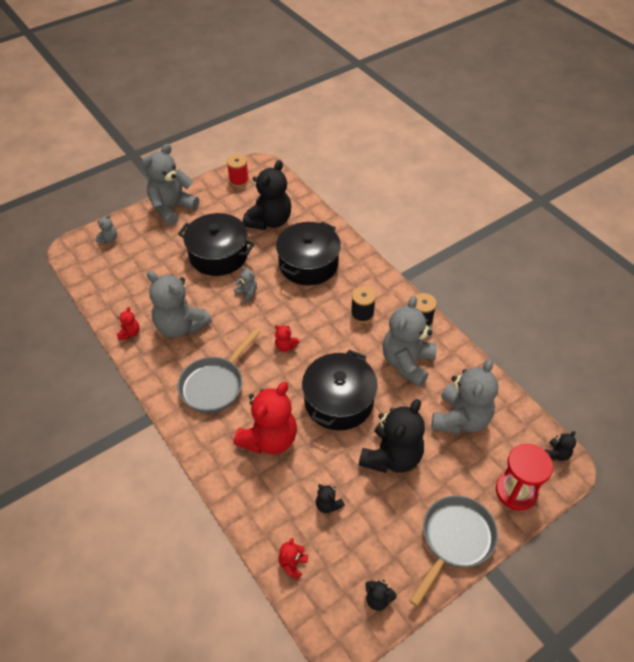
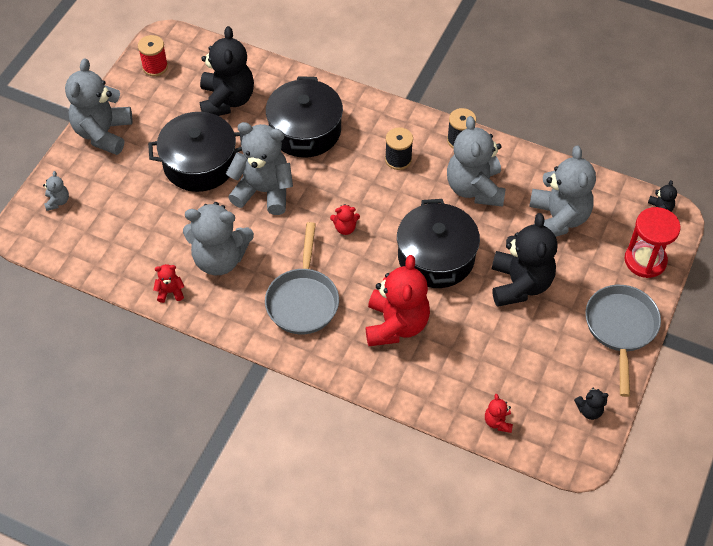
camera: 30 degrees left, 5 degrees up
(130, 333) = (170, 292): red teddy bear -> red teddy bear turned 75 degrees counterclockwise
(247, 293) = (264, 191): grey teddy bear -> grey teddy bear, size x2.32
(328, 505) = (493, 356): black teddy bear -> none

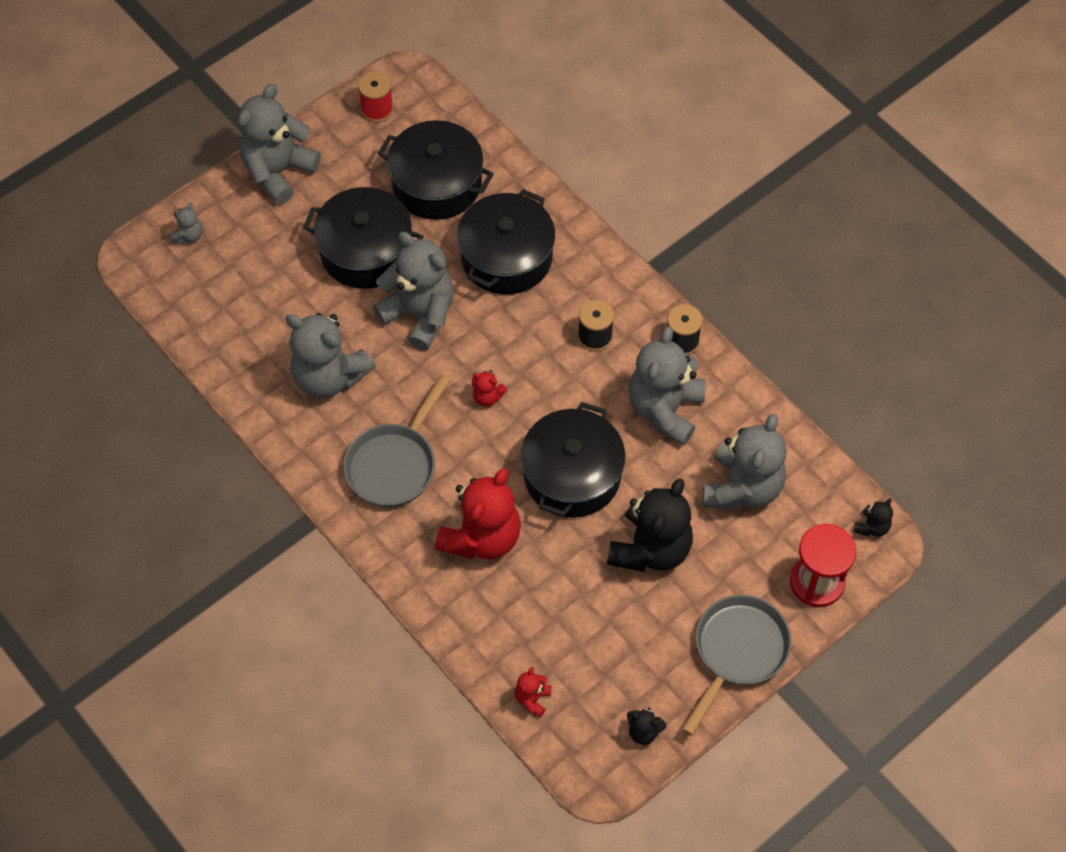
camera: 25 degrees right, 5 degrees up
(170, 292) = (256, 393): red teddy bear -> none
(227, 100) = (437, 184): black teddy bear -> black pot

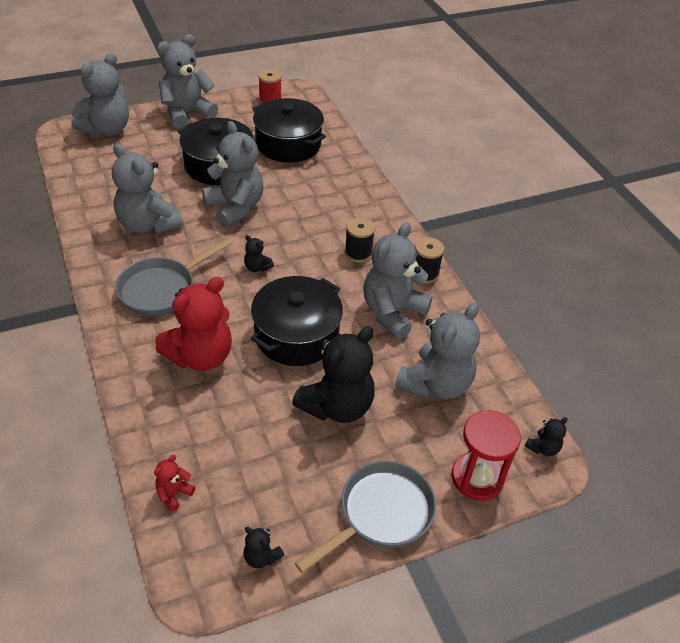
camera: 15 degrees right, 15 degrees down
(189, 236) = (107, 129): grey teddy bear -> grey teddy bear, size x2.32
(487, 397) = (257, 267): red teddy bear -> black teddy bear
(506, 257) = (315, 193): black pot -> none

